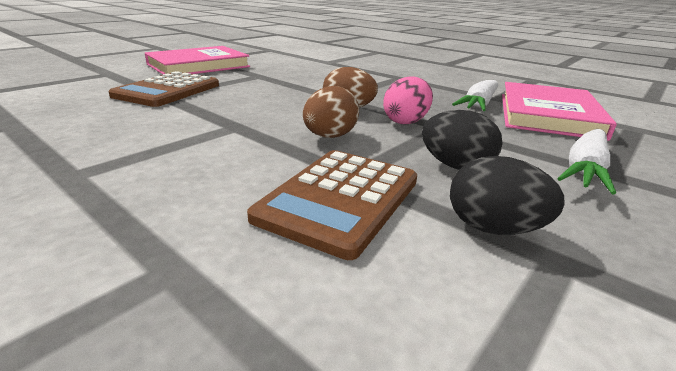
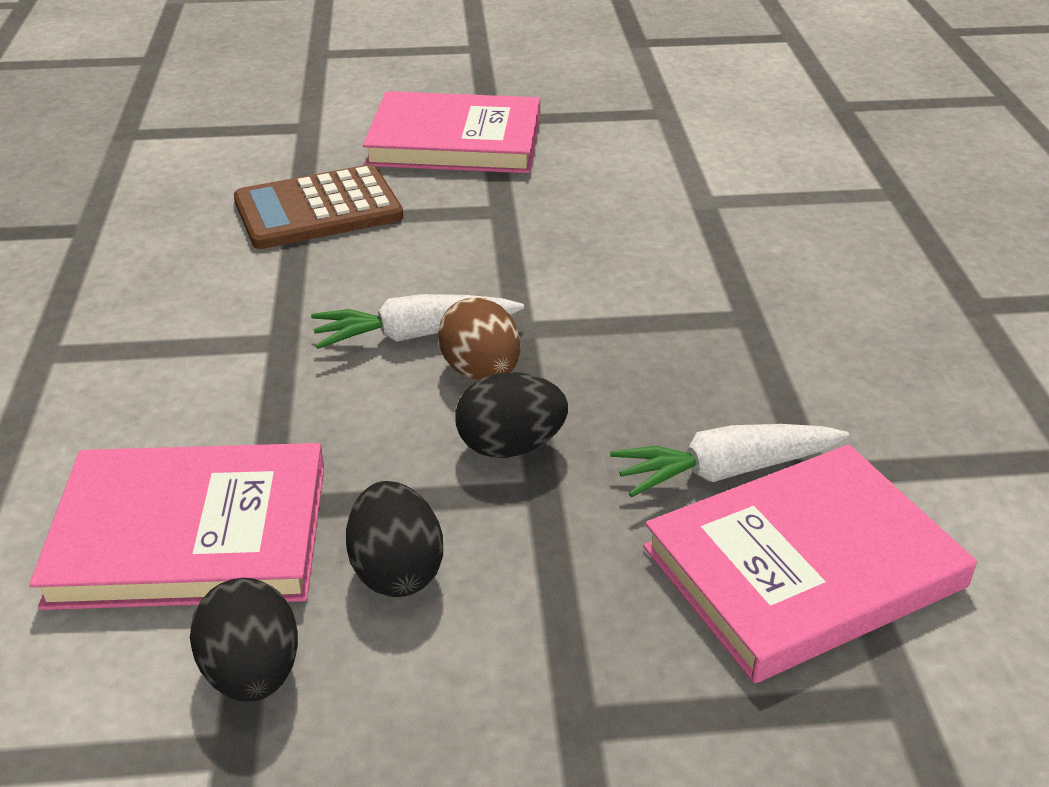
camera: 45 degrees right, 10 degrees up
(330, 136) = (352, 423): brown egg -> none
(339, 199) = (191, 533): brown calculator -> pink book
(406, 121) = (510, 446): pink egg -> black egg
(584, 170) = (552, 693): white carrot -> white carrot (415, 335)

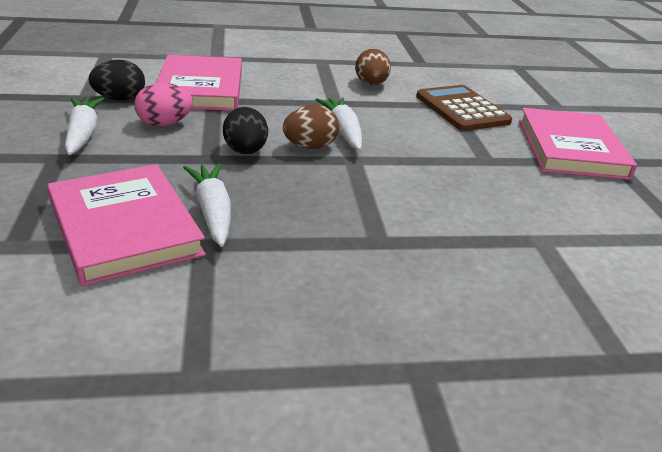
camera: 85 degrees right, 5 degrees down
(195, 294) = (371, 84): none -> brown egg
(396, 570) = (164, 124): black egg -> pink egg
(458, 702) = (83, 134): none -> white carrot

